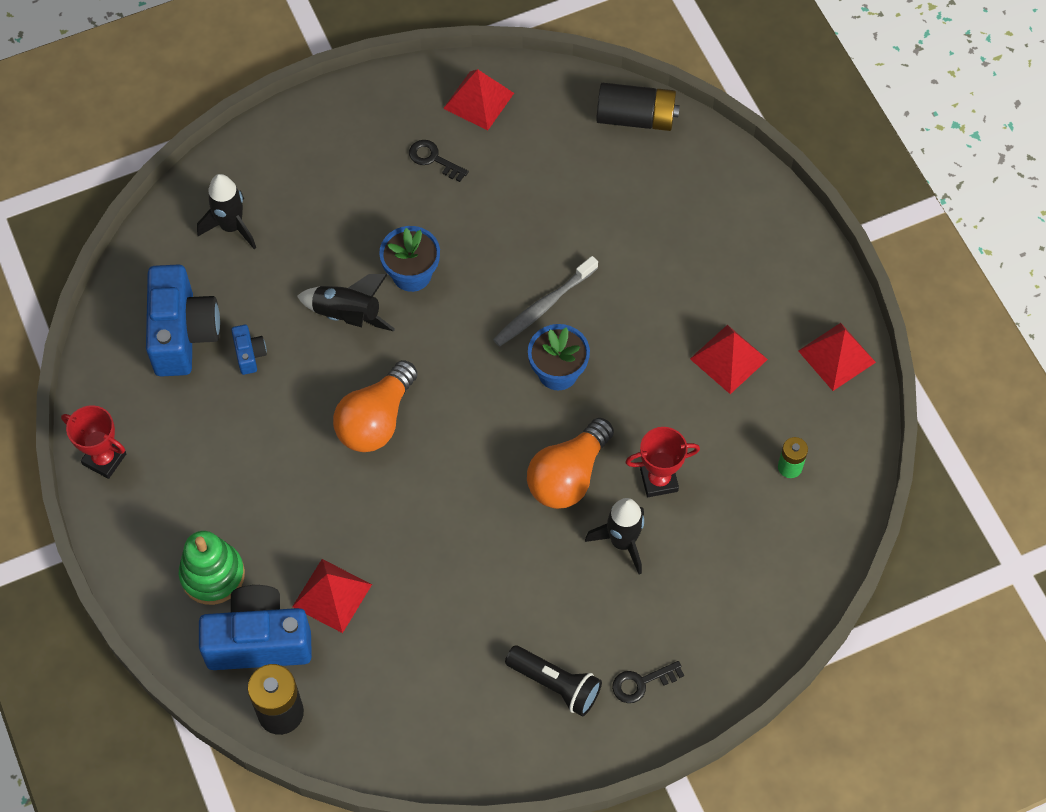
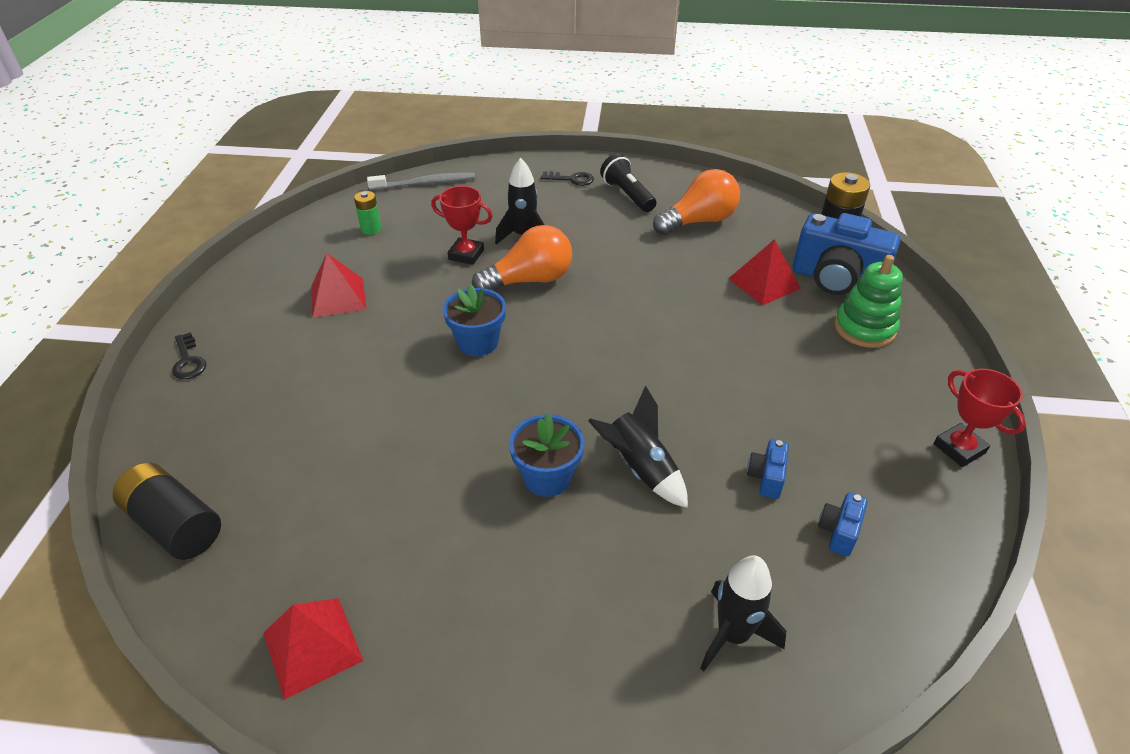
camera: 150 degrees left, 20 degrees down
(183, 334) = (838, 531): blue camera -> blue camera, size x0.44
(376, 420) = (663, 373): orange light bulb -> orange light bulb (699, 221)
(433, 159) = (429, 594): black key -> black key (188, 361)
(543, 307) = (445, 393): grey toothbrush -> grey toothbrush (425, 183)
(836, 356) = (262, 268): red pyramid -> none

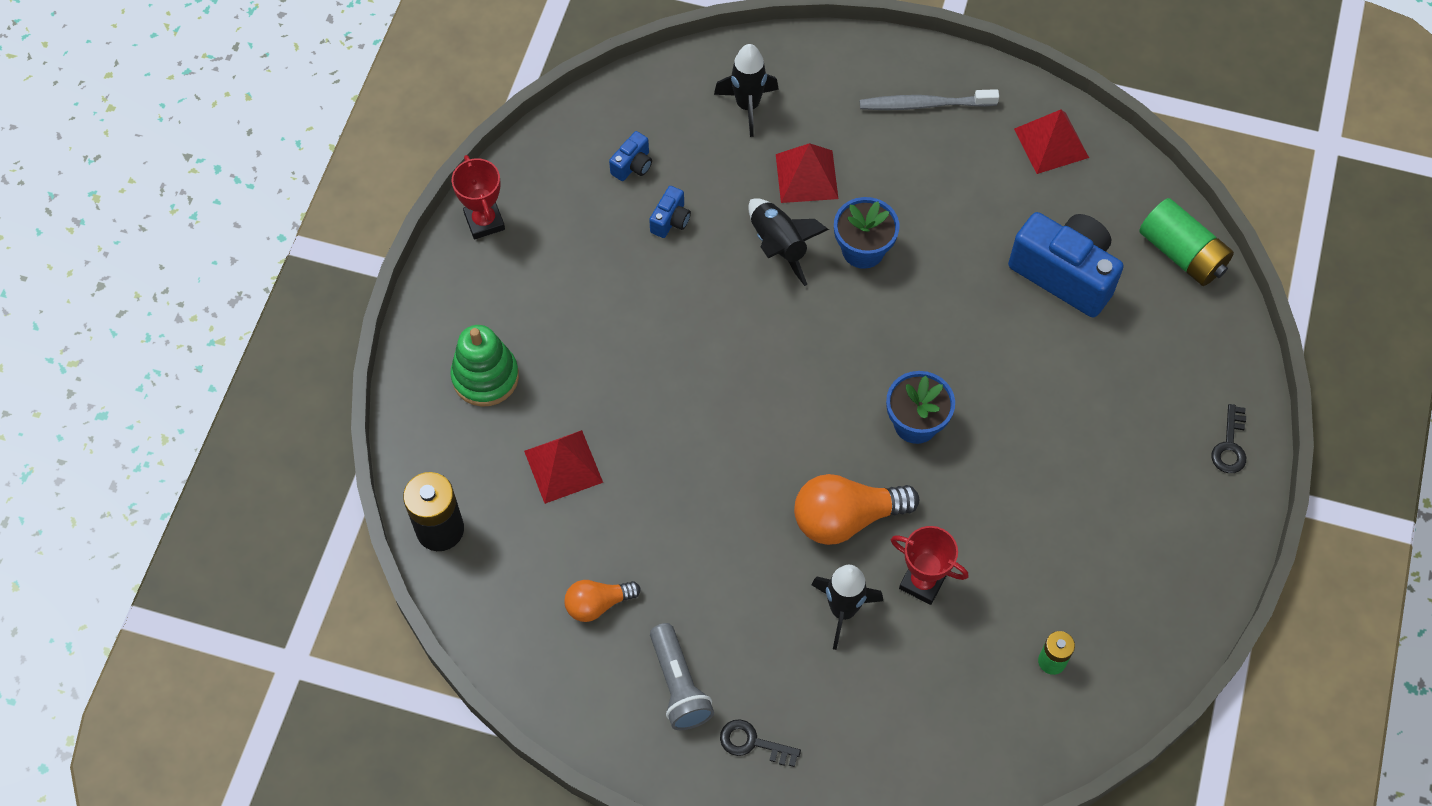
camera: 170 degrees left, 20 degrees up
(175, 525) = (1182, 254): black battery -> green battery
(188, 361) = (1230, 445): black key -> black key turned 150 degrees counterclockwise
(338, 297) = (1080, 524): red pyramid -> red pyramid (806, 176)
(425, 183) = (978, 769): grey toothbrush -> grey toothbrush (924, 104)
(627, 195) = (679, 685): black flashlight -> grey flashlight
(699, 221) = (597, 604): orange light bulb -> orange light bulb, size x0.59
(836, 280) = (474, 458): blue camera -> blue camera (1064, 274)

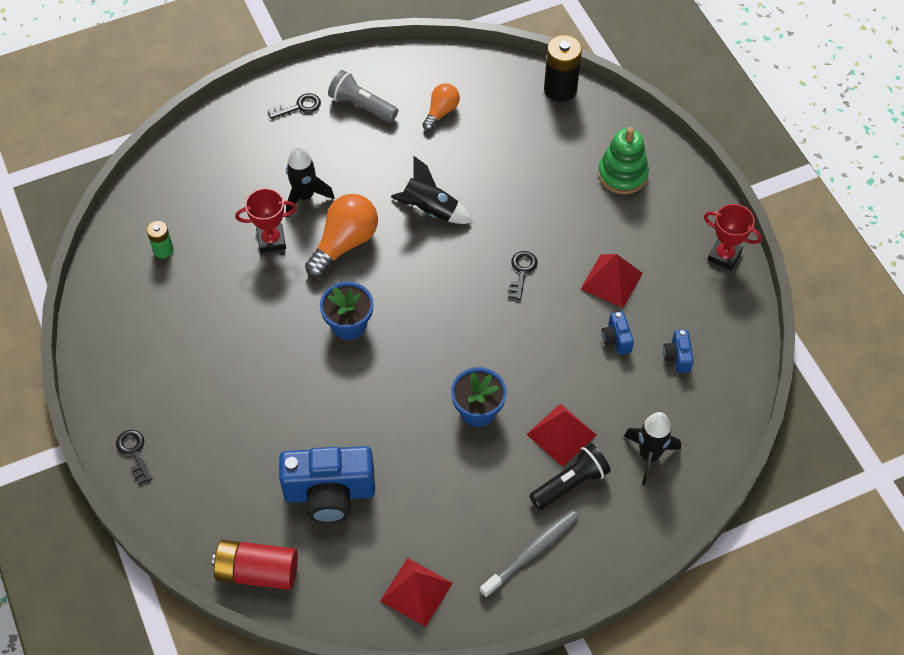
camera: 140 degrees right, 5 degrees down
(563, 466) = (529, 161): red pyramid -> red pyramid (611, 281)
(693, 350) = (522, 272): none -> black key
(779, 246) = (533, 373): black rocket -> black rocket (430, 210)
(839, 132) = (570, 483): none -> black flashlight
(1182, 254) = (257, 571): green battery -> red battery

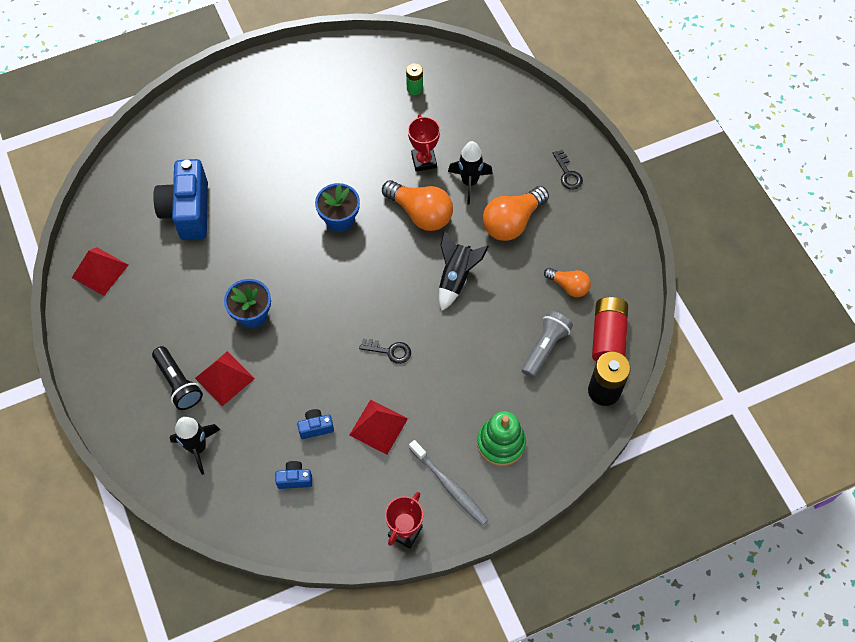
camera: 90 degrees right, 5 degrees up
(134, 453) = (234, 86): black key -> none
(257, 571) = (130, 168): red battery -> red battery (608, 337)
(360, 158) = (512, 222): none -> orange light bulb
(362, 106) = (572, 222): grey flashlight -> grey flashlight (545, 348)
(532, 552) = (121, 352): grey toothbrush -> grey toothbrush (449, 486)

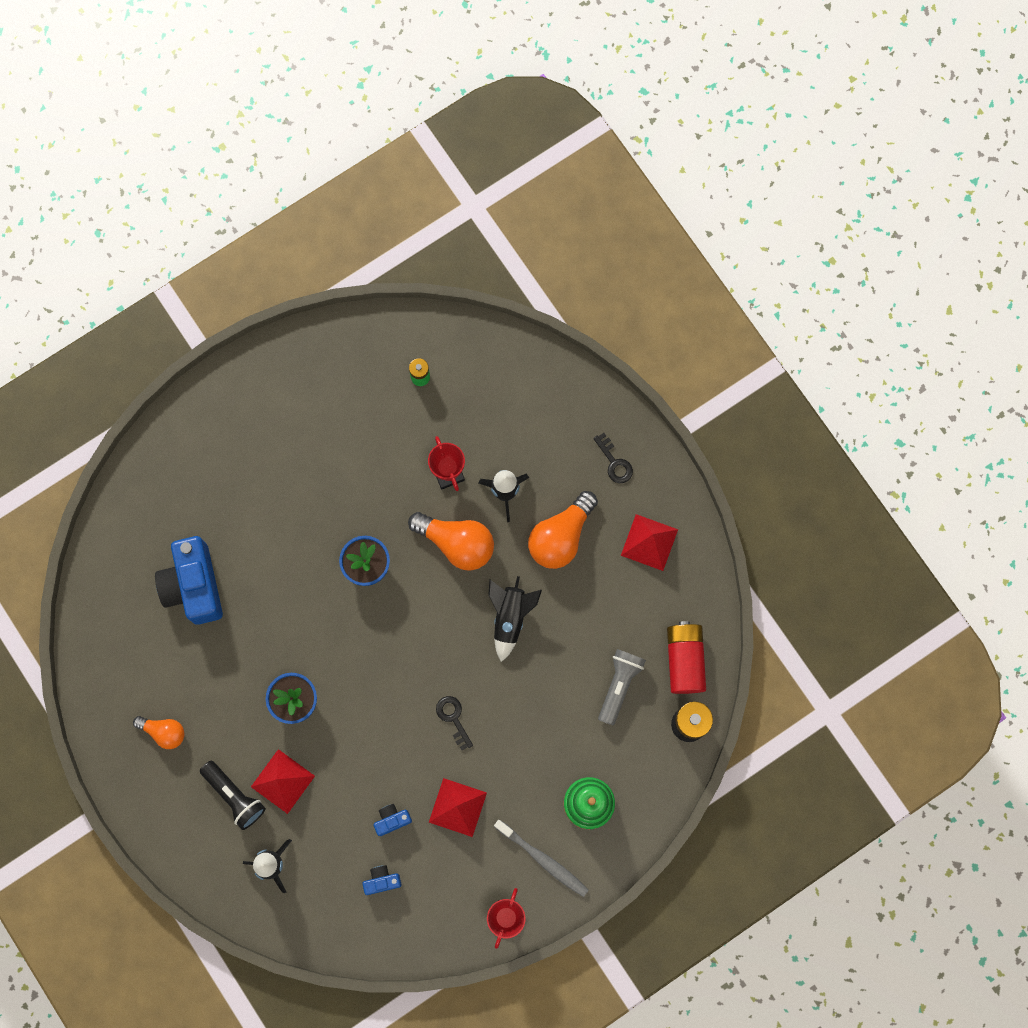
camera: 10 degrees left, 15 degrees up
(100, 271) = (114, 678): red pyramid -> red pyramid (649, 542)
(389, 351) = (453, 718): black key -> black key turned 120 degrees counterclockwise
(569, 286) = (635, 606): orange light bulb -> orange light bulb (164, 732)

